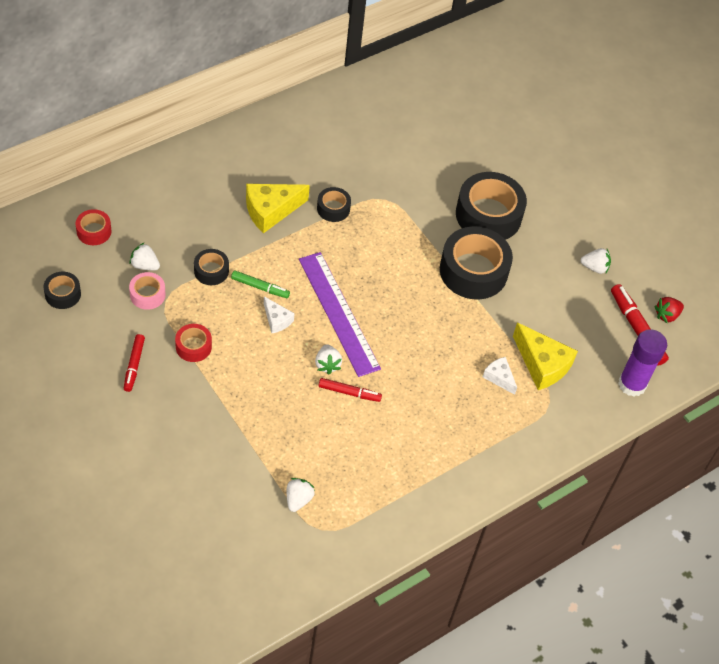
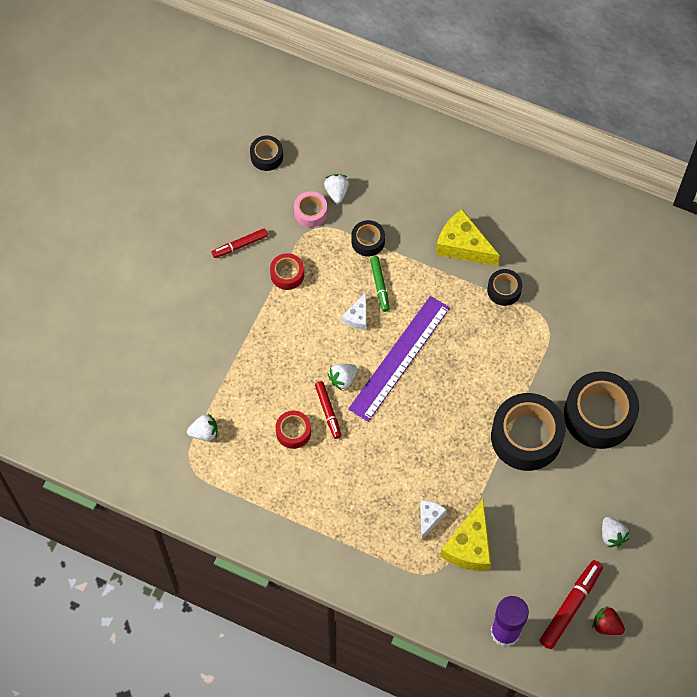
camera: 65 degrees right, 10 degrees up
(94, 231) = (340, 137): red tape -> red tape (293, 432)

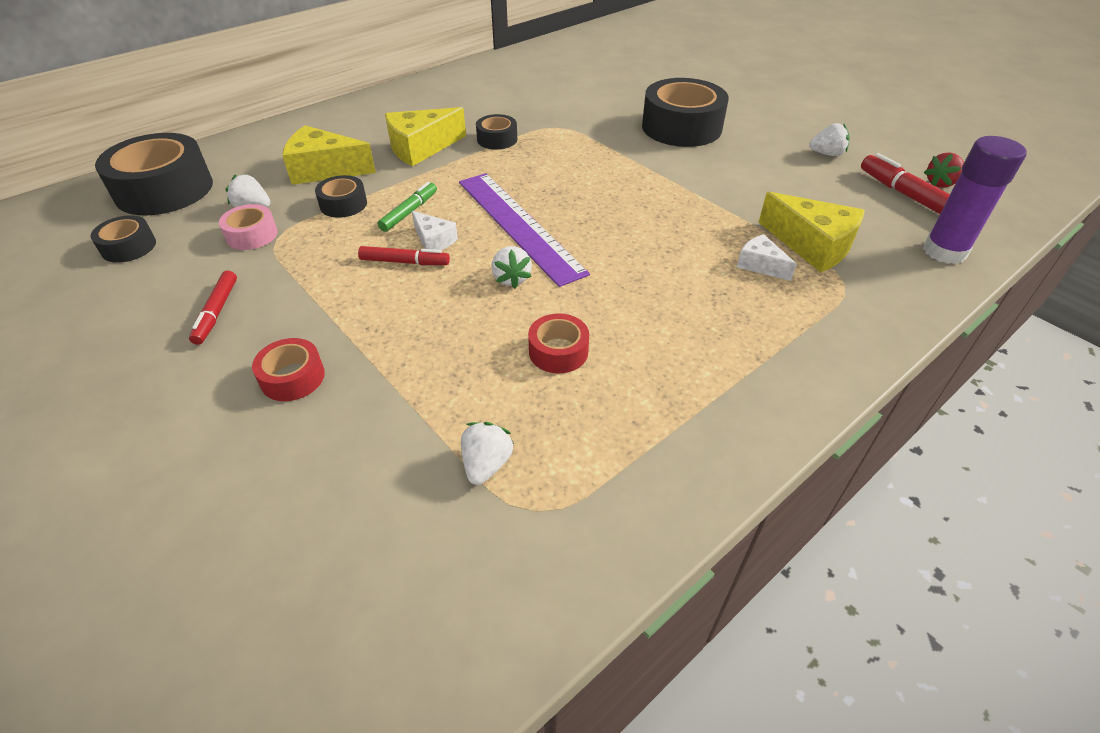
camera: 65 degrees left, 20 degrees down
(287, 274) = (312, 281): red tape -> red tape (292, 377)
(328, 411) = (549, 306): red marker -> red marker (404, 262)
(379, 285) = (409, 212): green marker -> green marker turned 75 degrees counterclockwise
(401, 203) = (324, 170): none -> yellow cheese
(526, 437) = (682, 171): black tape -> black tape (164, 190)

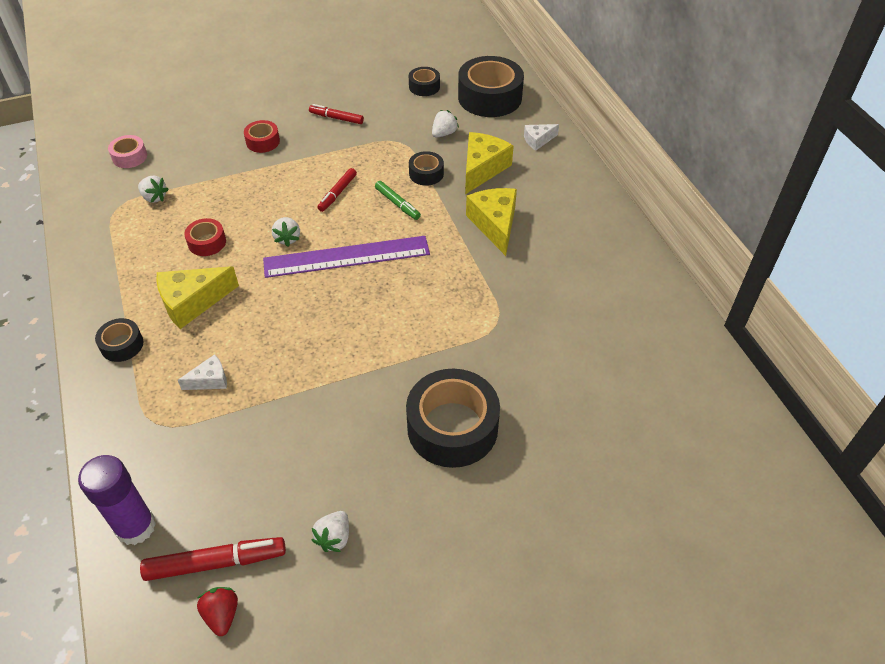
camera: 110 degrees right, 5 degrees up
(252, 235) = (409, 132): pink tape -> pink tape (129, 157)
(433, 241) = (353, 210): white cheese -> white cheese (538, 140)
(497, 139) = (489, 275): black tape -> black tape (122, 345)
(511, 278) = (287, 238): white strawberry -> white strawberry turned 105 degrees counterclockwise
(812, 245) = (208, 429): yellow cheese -> yellow cheese (192, 302)

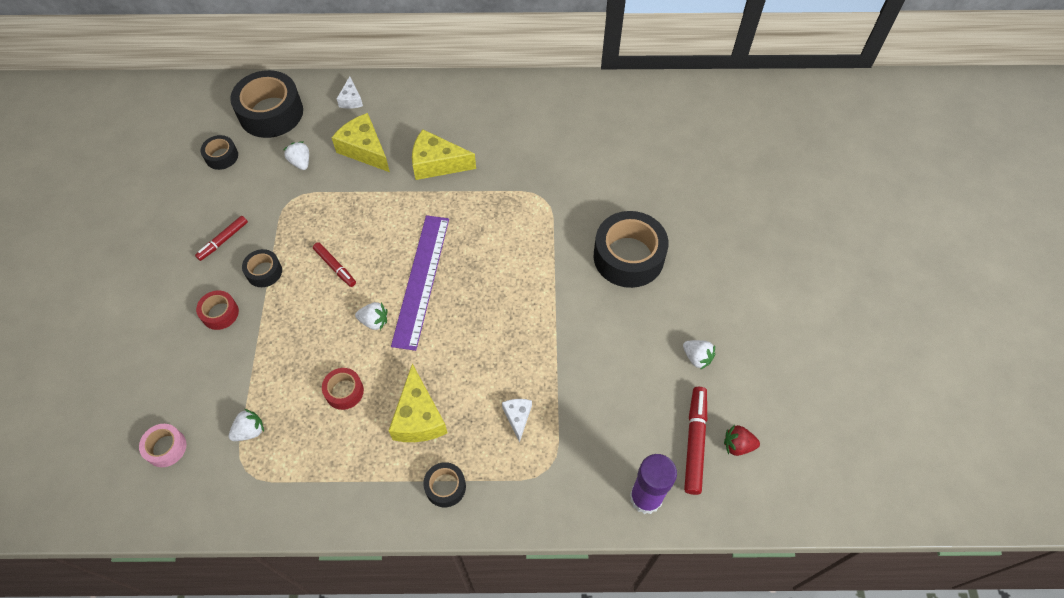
camera: 70 degrees left, 10 degrees up
(397, 204) = (374, 224): green marker -> none
(426, 174) = (347, 192): black tape -> black tape (264, 272)

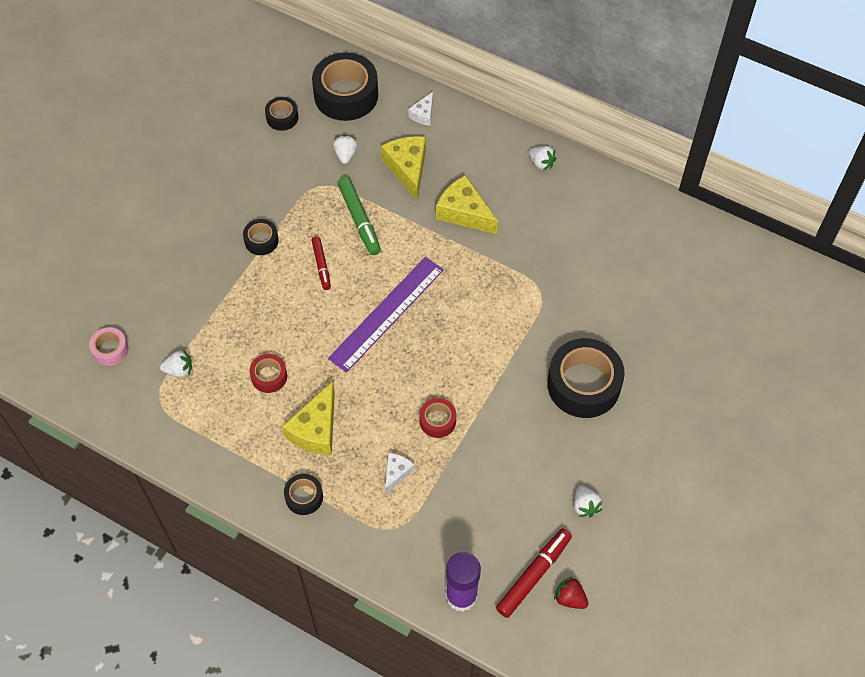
camera: 30 degrees right, 0 degrees up
(220, 313) = (207, 259): red tape -> red tape (437, 421)
(223, 240) = (243, 196): red marker -> none
(346, 211) = (359, 219): none -> green marker
(374, 321) = (326, 329): white strawberry -> white strawberry (541, 163)

